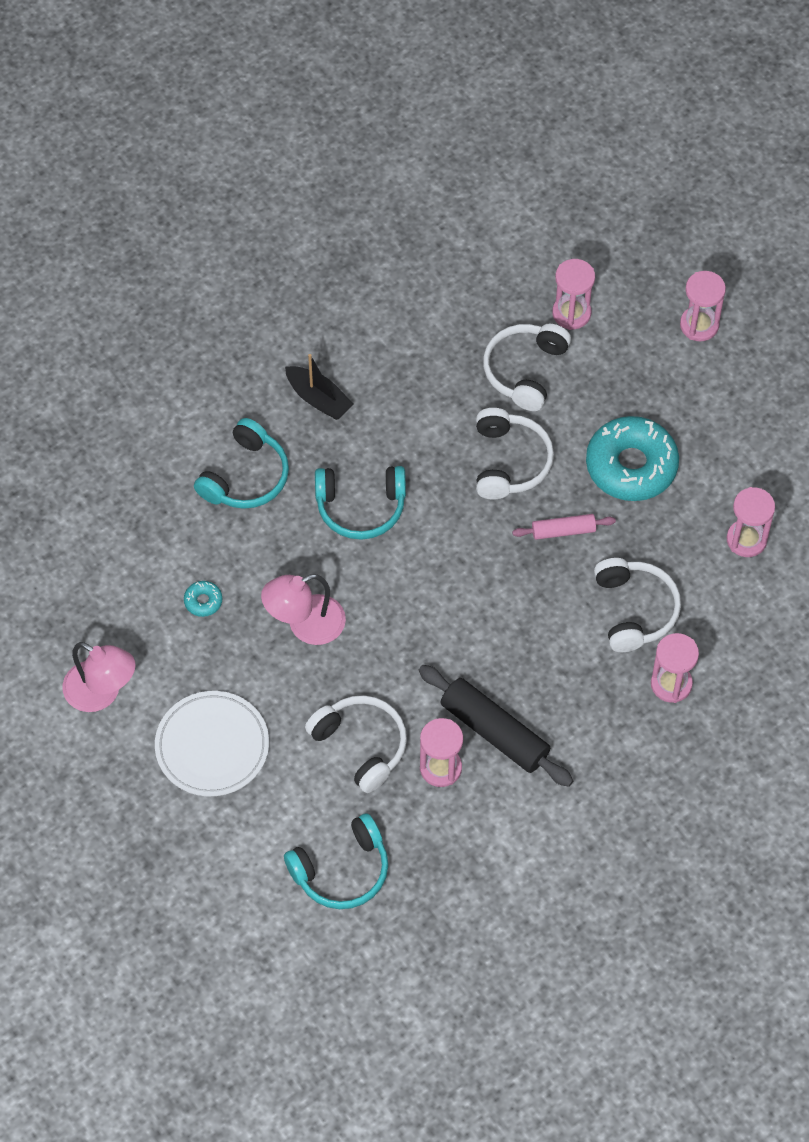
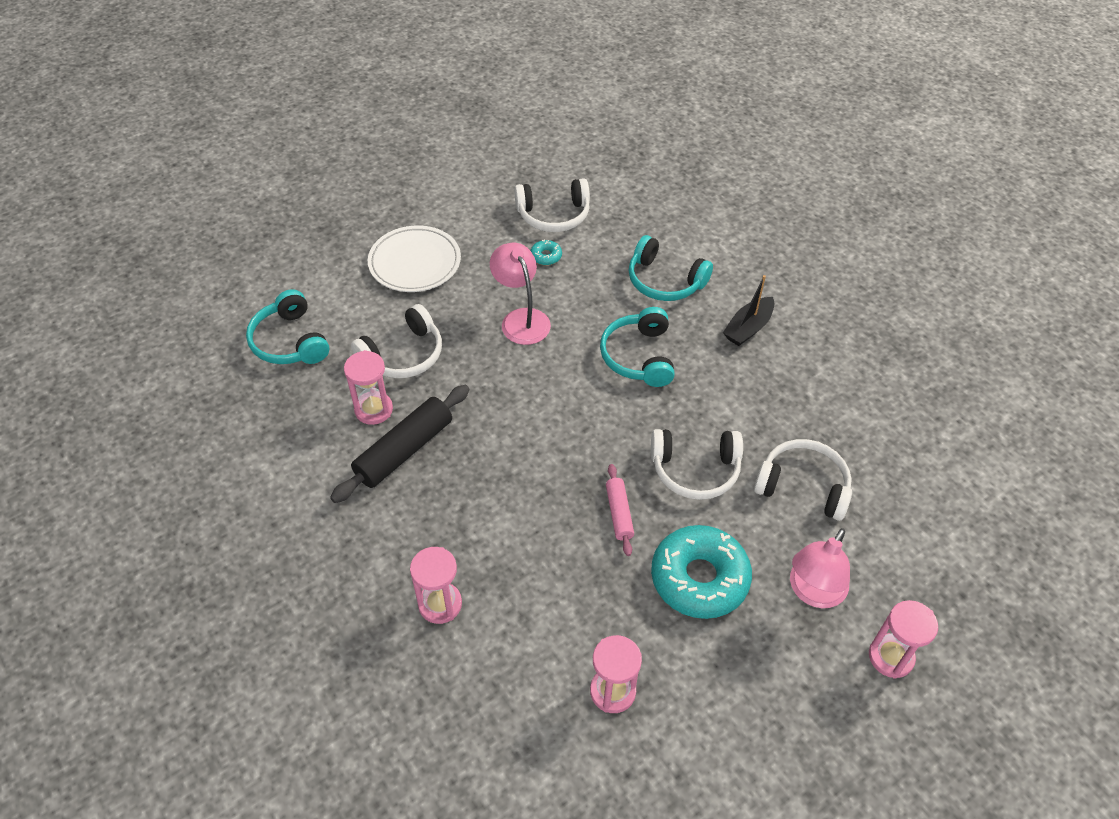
camera: 90 degrees right, 10 degrees down
(101, 693) = (468, 201): pink lamp -> pink lamp (813, 592)
(571, 313) = (880, 530): pink hourglass -> none
(634, 610) = (527, 573): white headphones -> white headphones (553, 215)

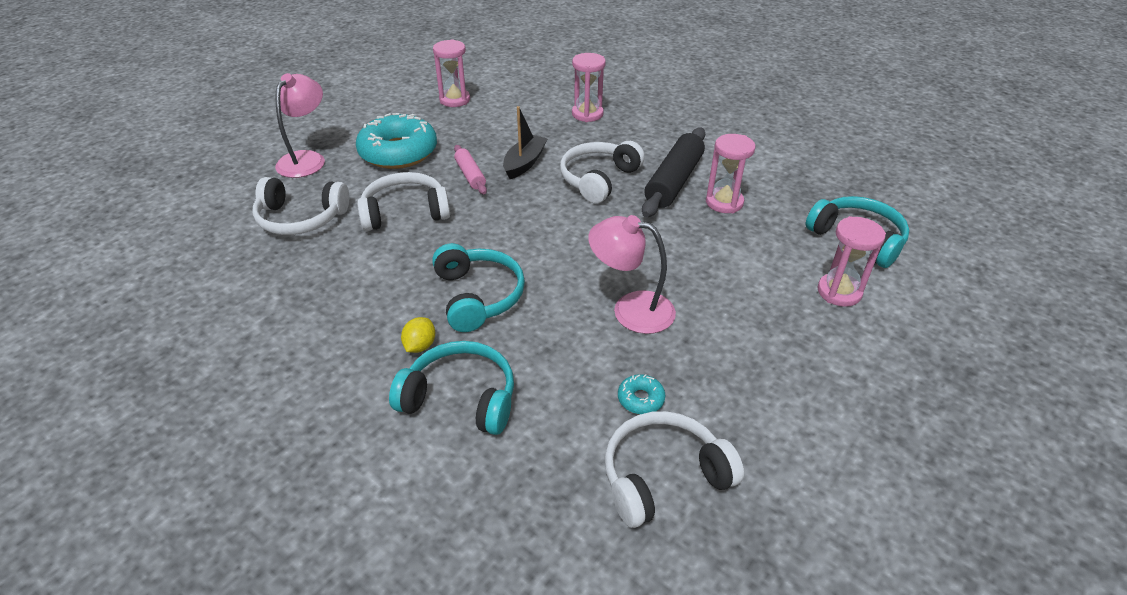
camera: 165 degrees right, 10 degrees down
(403, 354) = (734, 249): white headphones -> white headphones (599, 179)
(415, 262) = (806, 350): white plate -> none
(521, 319) = (631, 309): pink lamp -> pink lamp turned 150 degrees clockwise
(689, 323) = (420, 346): none -> yellow lemon
(748, 328) = (342, 356): black boat -> black boat (524, 163)
(891, 657) = (254, 139): pink hourglass -> pink hourglass (839, 292)

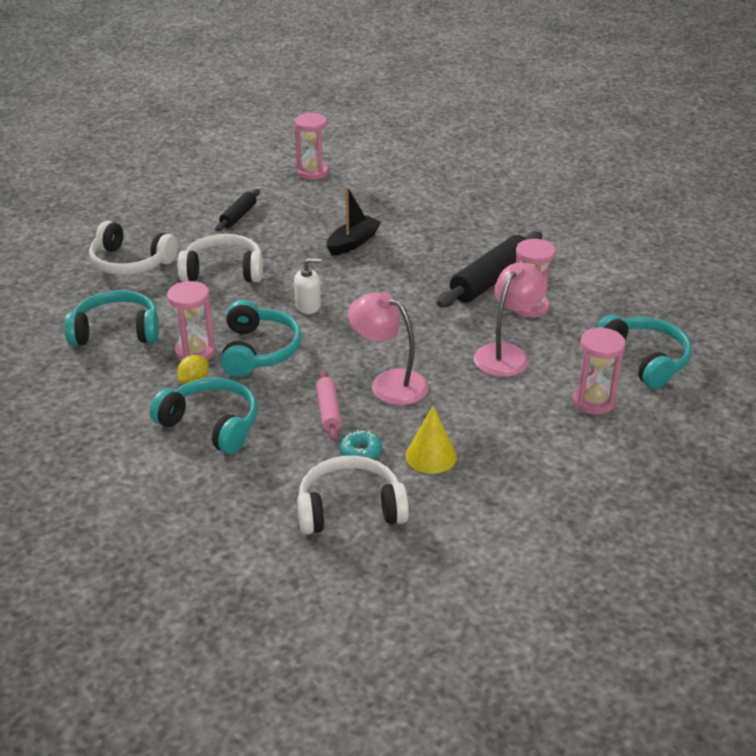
camera: 15 degrees right, 5 degrees down
(306, 159) = (153, 210): pink lamp -> pink lamp (507, 354)
(310, 301) = (116, 331): none -> turquoise headphones
(398, 152) = (238, 216): turquoise donut -> black rolling pin
(470, 175) = (296, 246): pink rolling pin -> pink rolling pin (329, 411)
(509, 236) = (308, 306): none -> white soap dispenser
(587, 114) = (438, 204): pink hourglass -> pink hourglass (195, 352)
(599, 179) = (417, 268): white headphones -> none
(716, 388) = (431, 456): none -> yellow cone

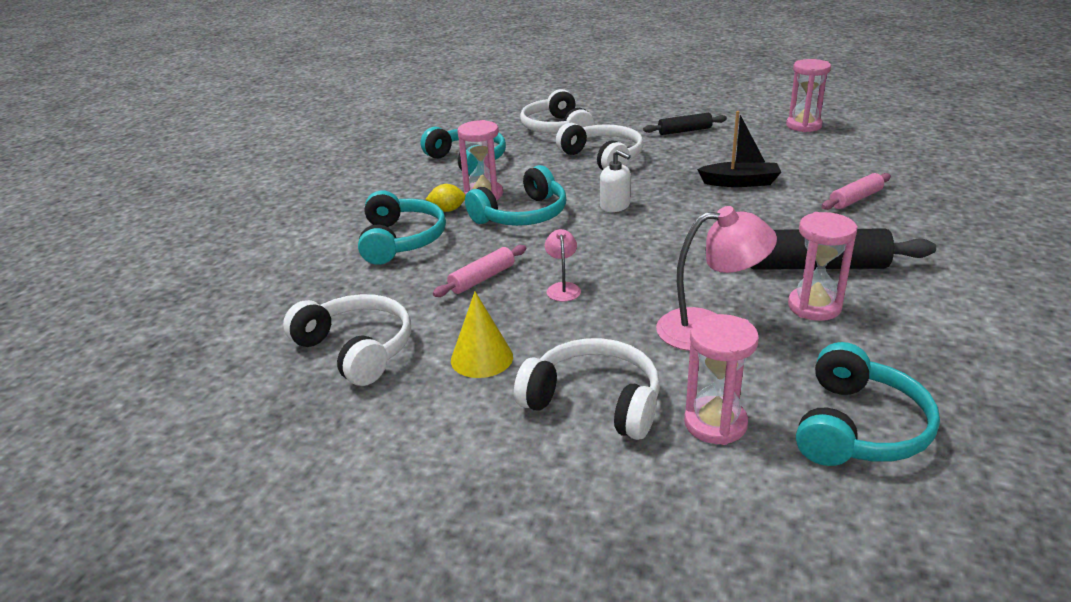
camera: 55 degrees right, 5 degrees down
(361, 452) = (443, 319): turquoise donut -> none
(389, 383) = (563, 288): pink lamp -> pink lamp, size x0.52
(437, 220) = (855, 199): none -> pink rolling pin
(528, 433) = (594, 402): none -> white headphones

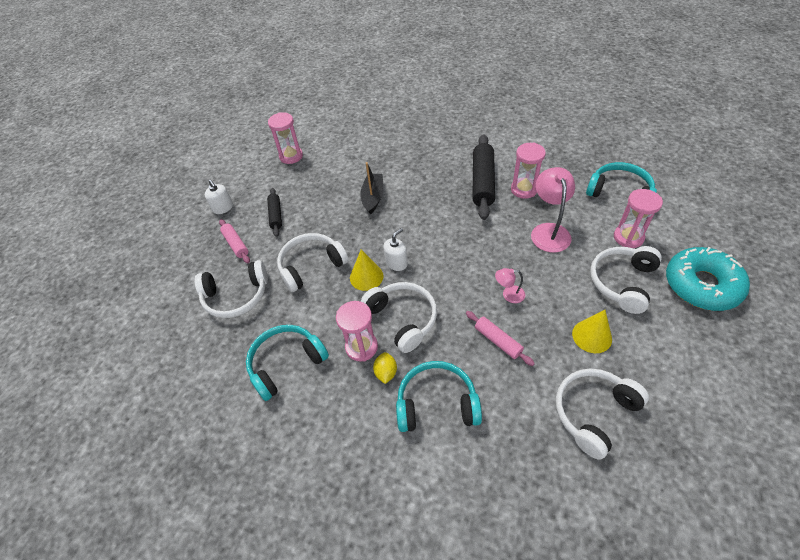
camera: 85 degrees left, 20 degrees up
(522, 215) = (402, 319): turquoise headphones -> white headphones
(589, 189) = (366, 277): none -> yellow cone
(594, 511) = (701, 285): none -> turquoise donut
(689, 105) = (223, 208): none -> white soap dispenser
(855, 199) = (406, 154): pink rolling pin -> pink rolling pin (236, 244)

